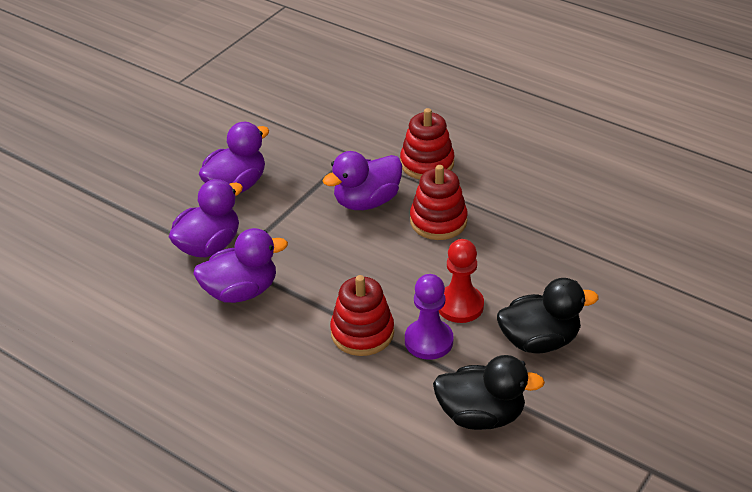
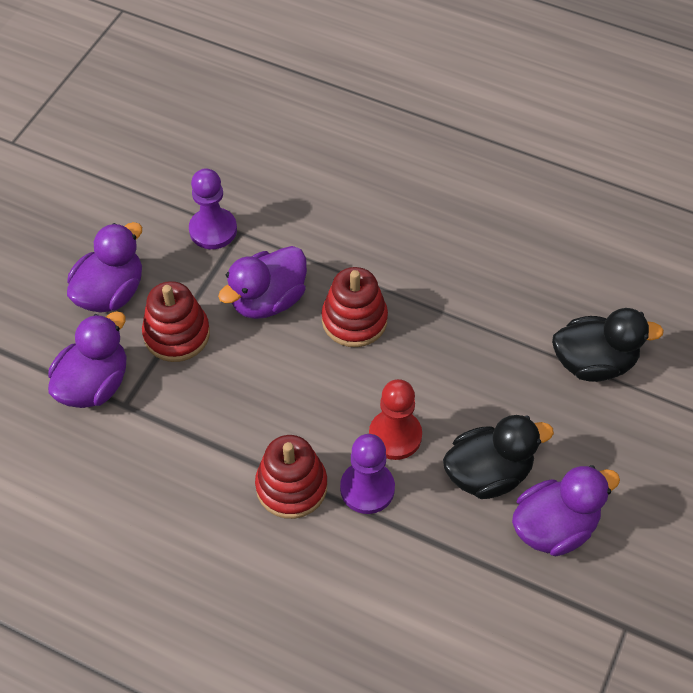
camera: 10 degrees left, 15 degrees up
(241, 291) = (143, 445): purple duck -> purple duck (554, 527)
(329, 151) = (213, 230): none -> purple pawn
(427, 163) = (329, 237): red stacking toy -> red stacking toy (177, 334)
(481, 415) = (438, 580): black duck -> black duck (593, 363)

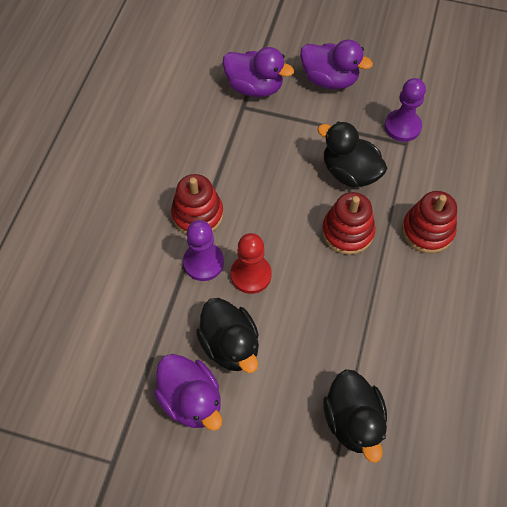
camera: 80 degrees right, 5 degrees up
(177, 334) = (305, 123): red stacking toy -> red stacking toy (427, 231)
(268, 300) = (349, 172): purple duck -> black duck

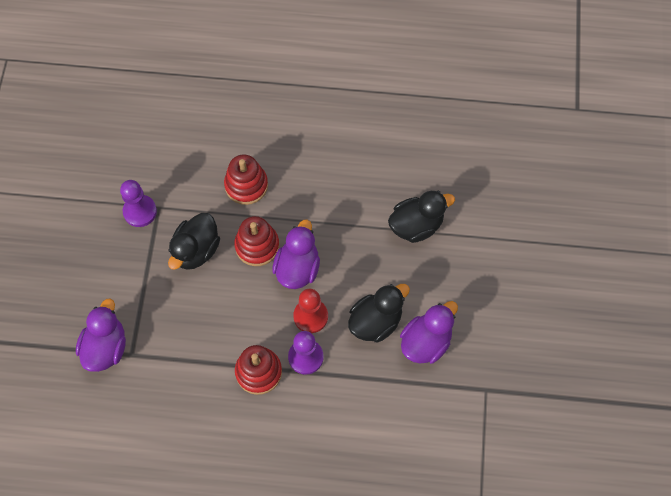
camera: 100 degrees left, 5 degrees up
(329, 79) = (89, 279): purple duck -> purple duck (297, 268)

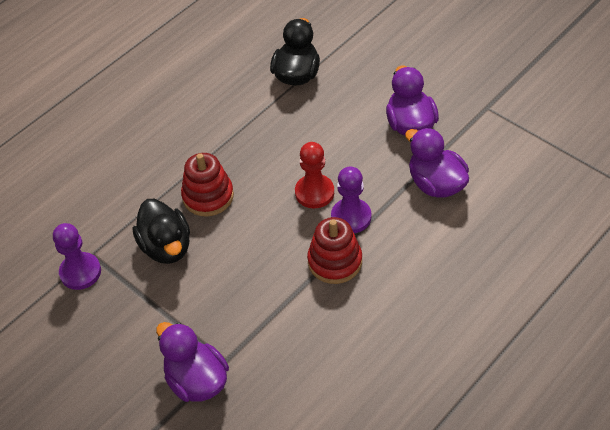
camera: 50 degrees left, 15 degrees down
(246, 185) = (140, 173): red stacking toy -> none
(297, 268) = (258, 177): purple duck -> purple duck (436, 184)
(375, 321) = (361, 148): black duck -> none

